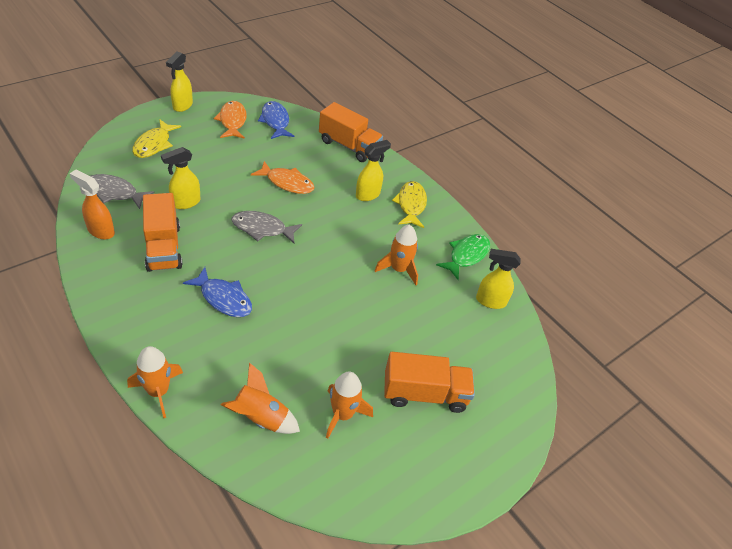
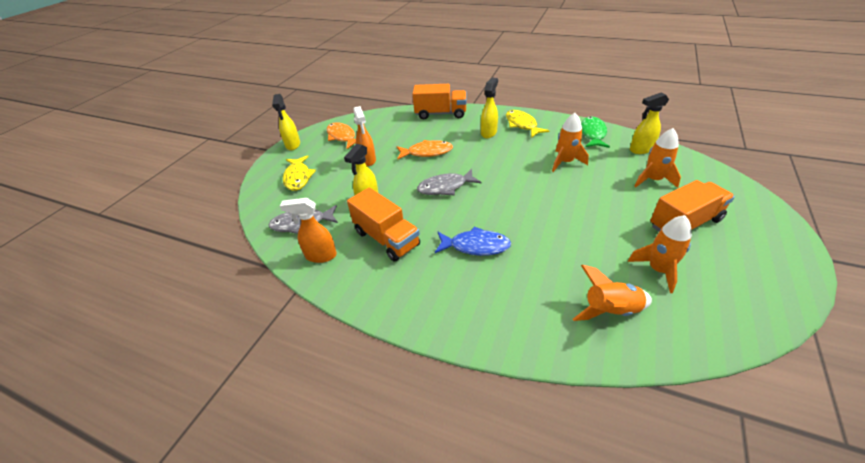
camera: 20 degrees left, 5 degrees down
(158, 391) = (512, 345): orange rocket -> orange rocket (653, 180)
(228, 160) = (368, 160): none -> orange spray bottle
(275, 121) = (373, 123): blue fish -> none

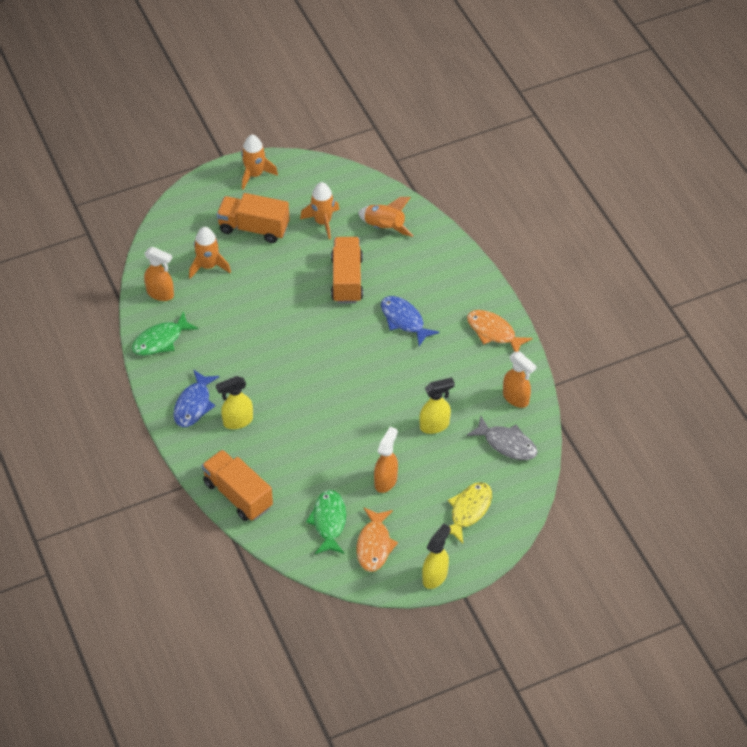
camera: 140 degrees left, 10 degrees up
(379, 131) = (329, 522): none -> green fish
(386, 238) = (456, 375): orange truck -> orange truck (347, 280)
(427, 152) = (324, 444): orange fish -> orange fish (493, 332)
(445, 187) = (360, 388): grey fish -> none
(522, 125) = (194, 405): yellow fish -> blue fish
(565, 162) = (235, 332): orange rocket -> orange rocket (255, 174)
(641, 149) = (160, 294): yellow spray bottle -> orange spray bottle

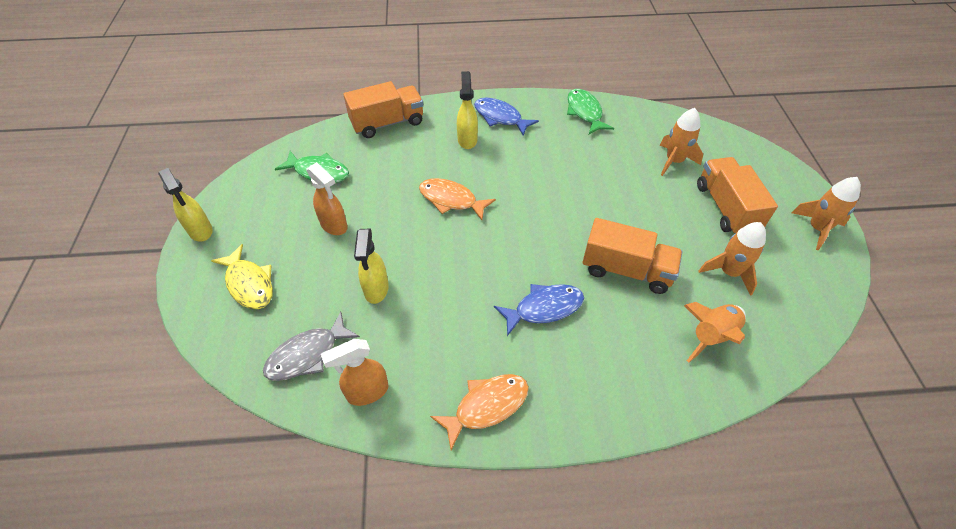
camera: 110 degrees right, 0 degrees up
(160, 294) = (644, 123): orange spray bottle -> none
(254, 228) = (726, 208): orange truck -> orange truck turned 45 degrees counterclockwise
(374, 545) = (270, 196): orange fish -> orange fish (451, 200)

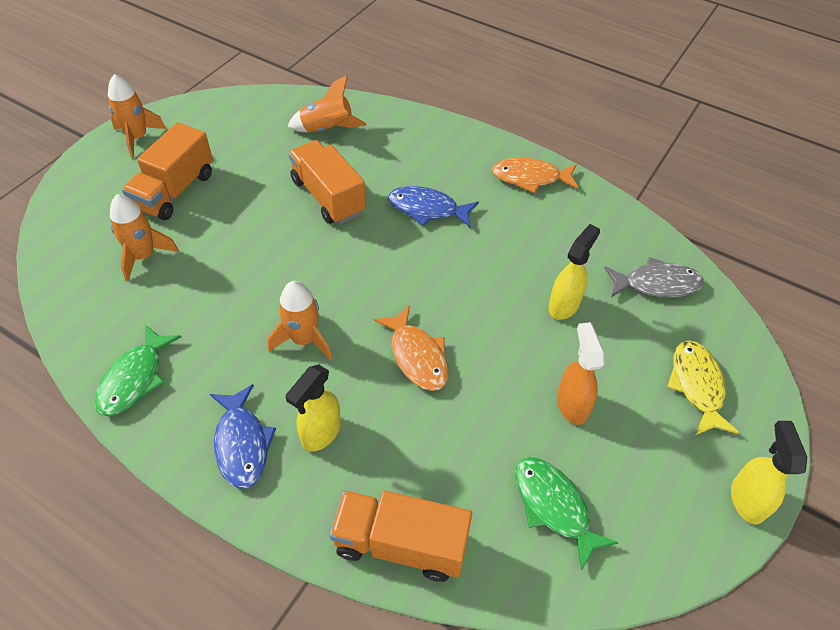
camera: 145 degrees left, 0 degrees up
(367, 392) = (617, 231): orange spray bottle -> none
(729, 272) = (254, 152): orange rocket -> orange rocket (304, 339)

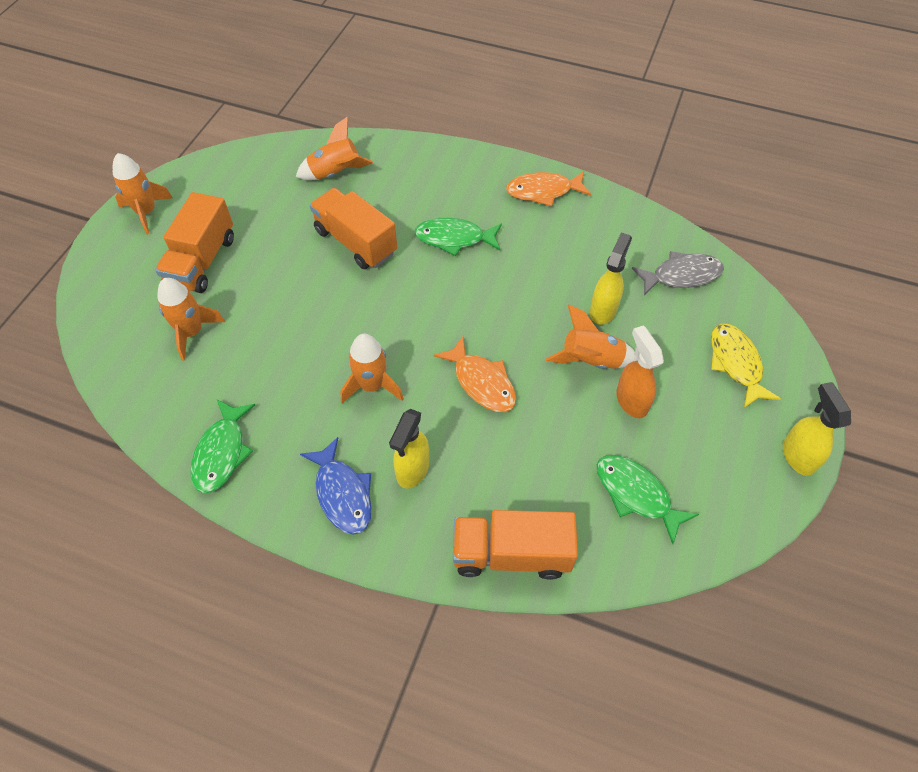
camera: 10 degrees left, 5 degrees up
(427, 209) = (454, 238): blue fish -> green fish
(538, 354) = (591, 360): none -> orange rocket

